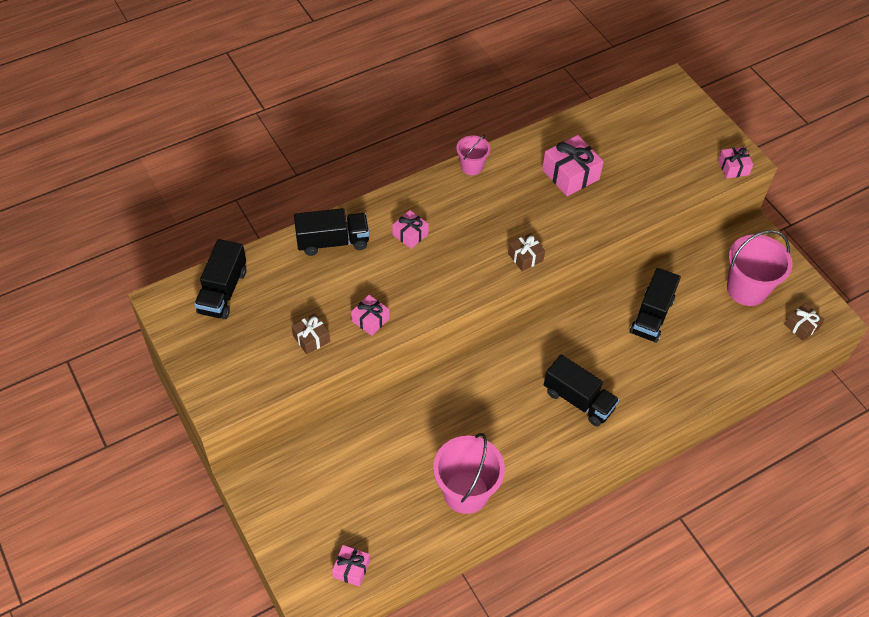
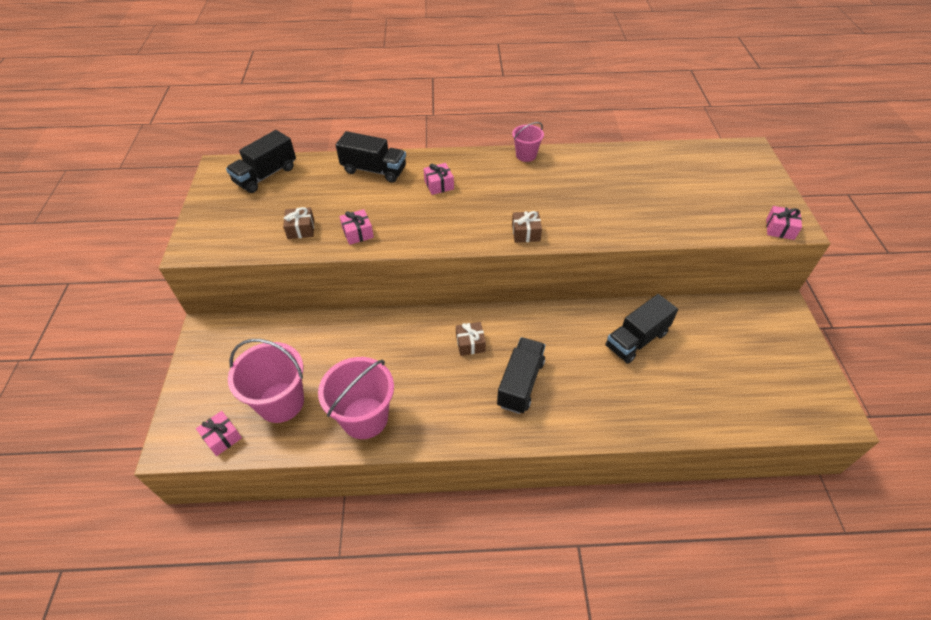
camera: 30 degrees right, 5 degrees down
(570, 174) = (610, 186): pink gift -> none
(578, 400) = (520, 383): black truck -> black truck turned 135 degrees counterclockwise
(747, 289) = (750, 352): pink bucket -> pink bucket (281, 402)
(801, 326) = (796, 409): brown gift -> brown gift (470, 343)

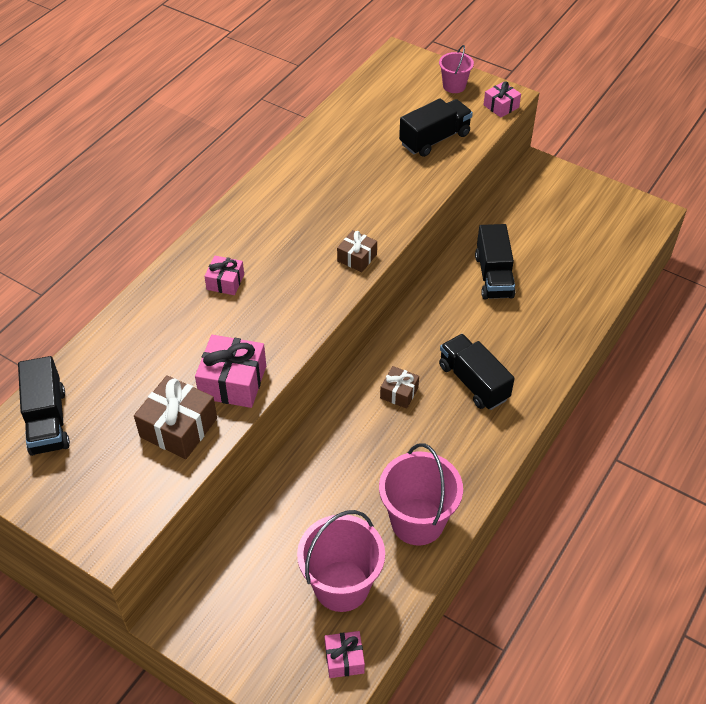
camera: 55 degrees left, 0 degrees up
(301, 229) = (178, 427): brown gift -> brown gift, size x1.69
(358, 233) = (233, 382): pink gift -> pink gift, size x1.69
(374, 170) = (145, 321): black truck -> black truck (434, 139)
(526, 155) = (250, 195): pink bucket -> pink bucket (454, 86)

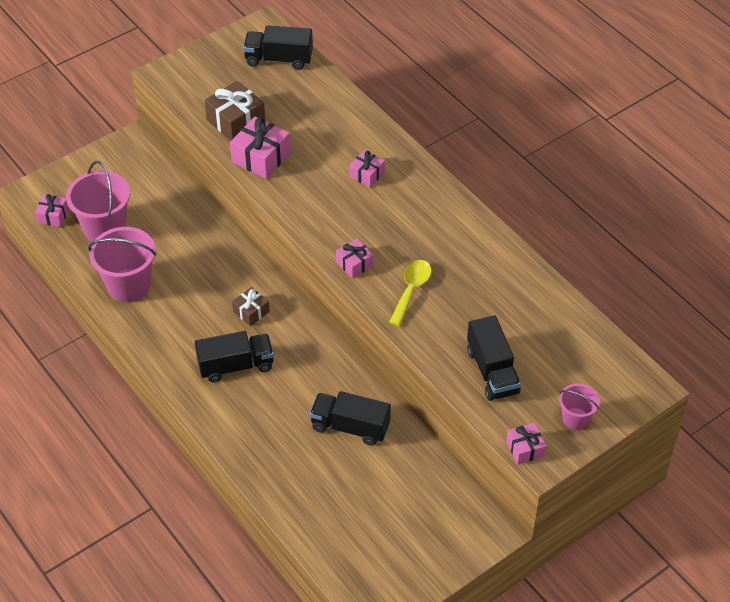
camera: 110 degrees right, 0 degrees up
(357, 258) = (354, 264): brown gift -> pink gift
(369, 209) = (411, 290): none -> yellow spoon

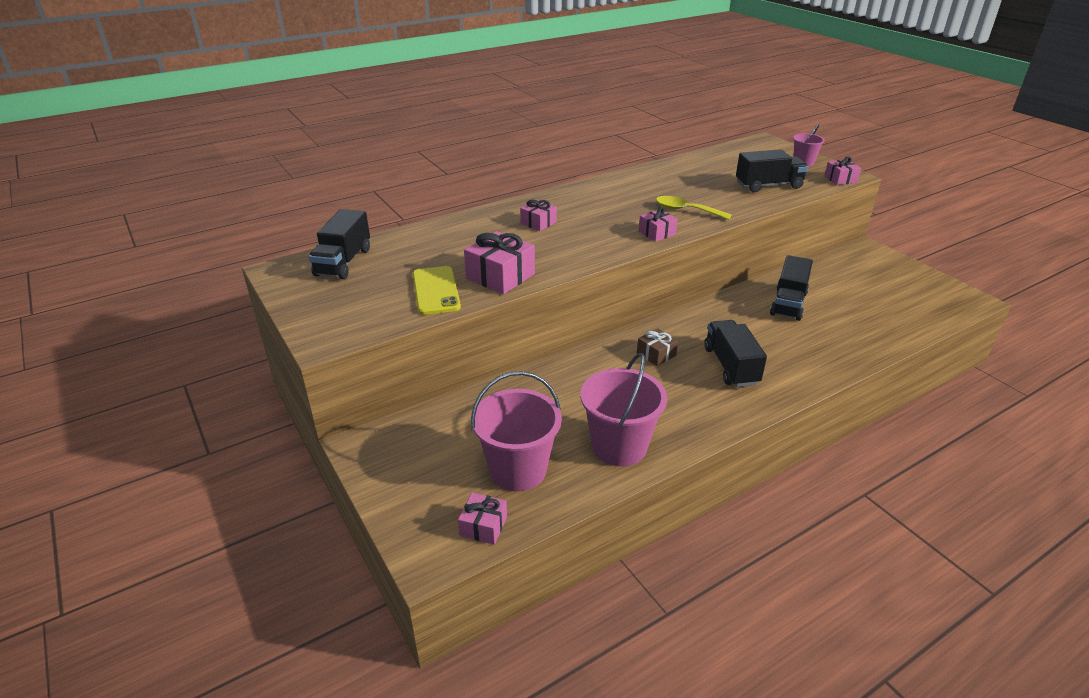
camera: 85 degrees left, 15 degrees down
(236, 121) = (436, 290): brown gift -> yellow phone

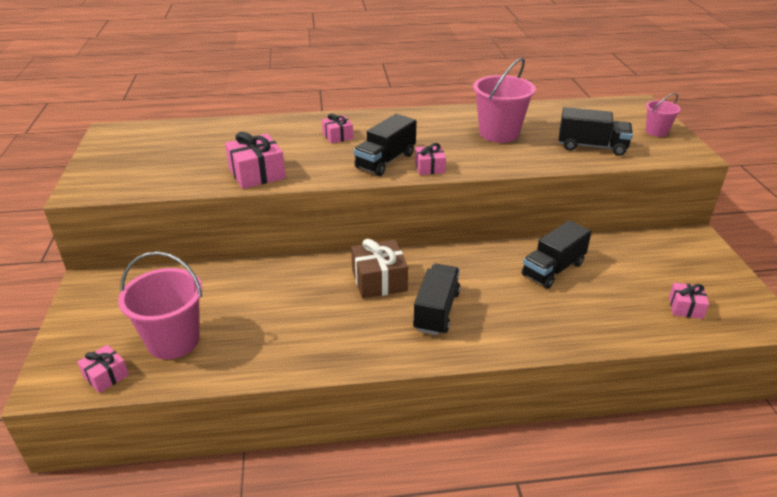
camera: 25 degrees right, 0 degrees up
(343, 262) = (158, 135): black truck -> black truck (385, 161)
(436, 290) = (197, 173): yellow phone -> none
(619, 446) = (268, 349): pink bucket -> pink bucket (499, 133)
(656, 354) = (379, 280): brown gift -> brown gift, size x1.69
(686, 210) = (481, 153): yellow spoon -> none
(840, 179) = (678, 156): pink gift -> pink gift (685, 307)

